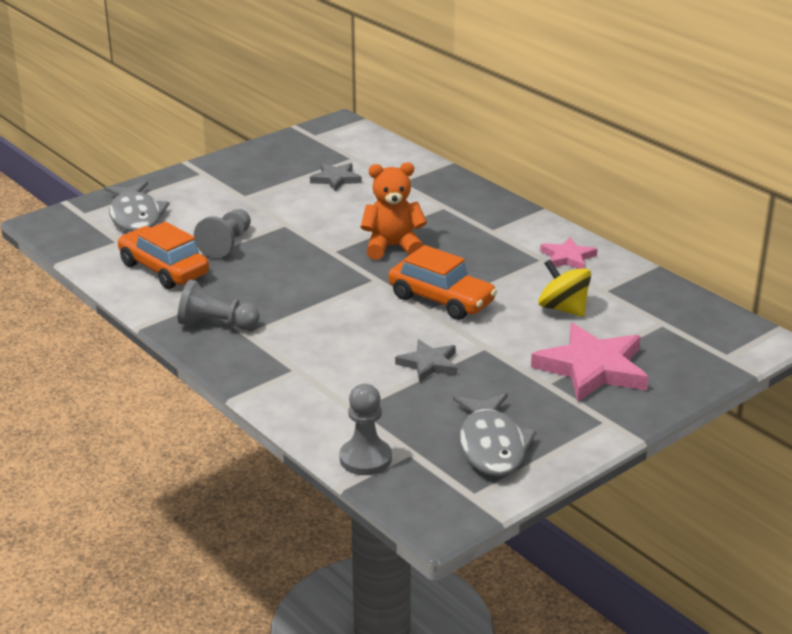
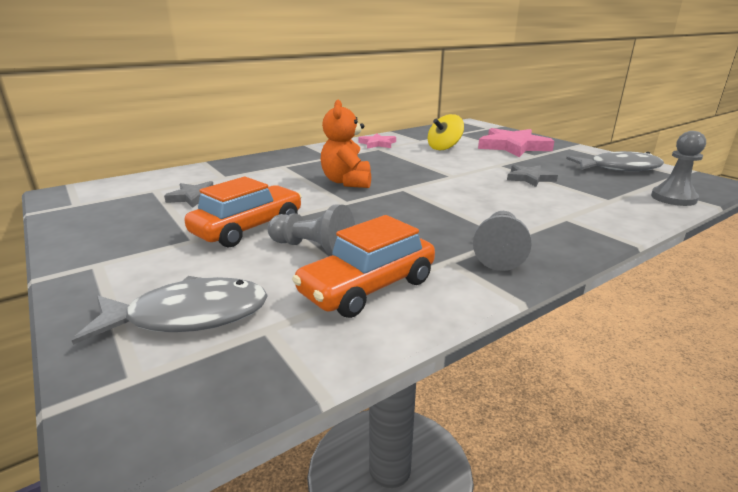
camera: 85 degrees left, 5 degrees down
(441, 300) = (436, 172): orange car -> orange car (248, 228)

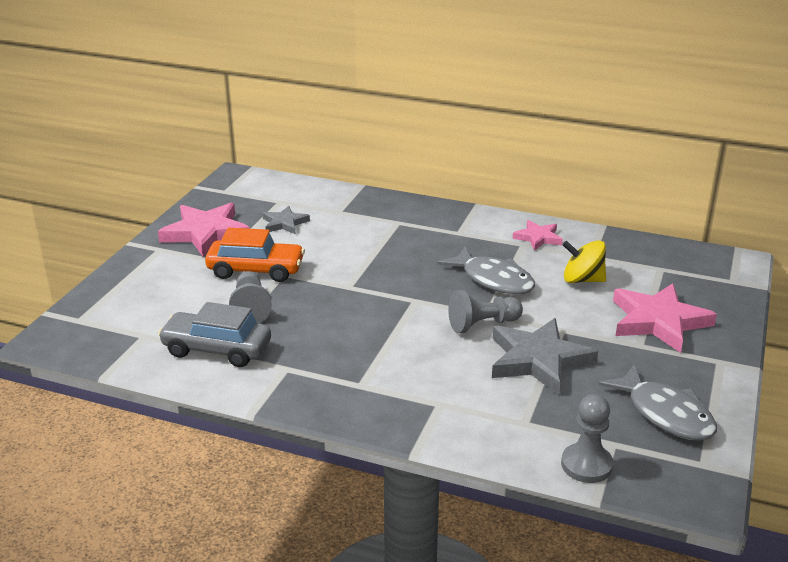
camera: 55 degrees right, 5 degrees up
(127, 232) = (206, 233): none -> pink star
(189, 316) = (135, 307): grey fish -> grey fish (493, 280)
(347, 182) = (396, 268): orange teddy bear -> none
(368, 287) = (217, 349): orange car -> grey car
(499, 252) = (322, 386): grey pawn -> grey pawn (482, 324)
(529, 178) = (538, 360): grey star -> grey star, size x1.82

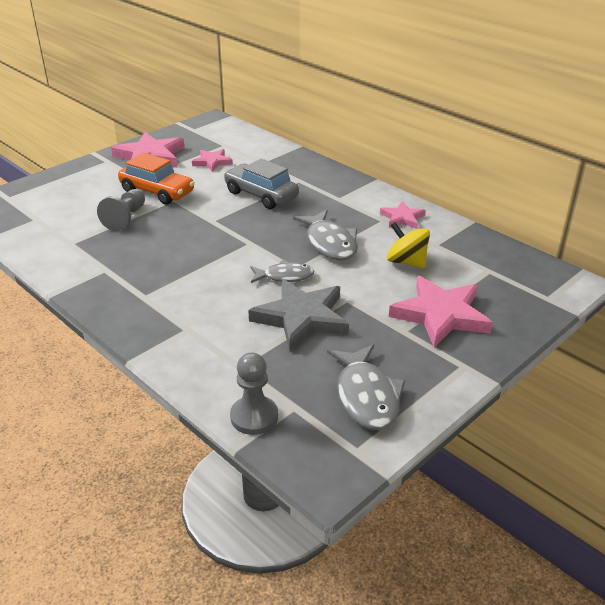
camera: 25 degrees right, 5 degrees up
(217, 349) = (73, 242): grey car -> grey car (261, 195)
(284, 223) = (212, 162): grey star -> pink star
(482, 324) = (285, 276): grey pawn -> grey fish

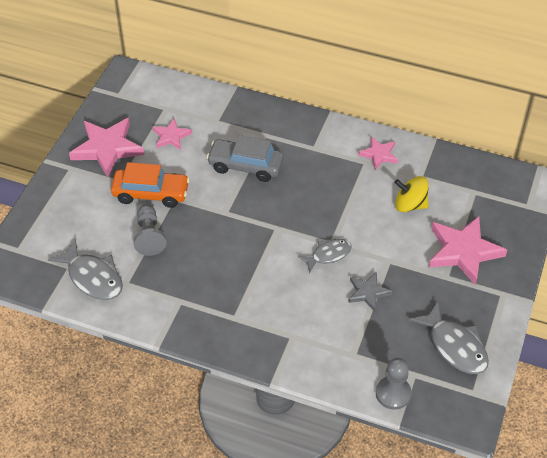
camera: 25 degrees left, 15 degrees up
(301, 318) = (368, 293): grey star -> grey star, size x0.55
(329, 243) = (339, 205): grey fish -> grey fish (93, 277)

